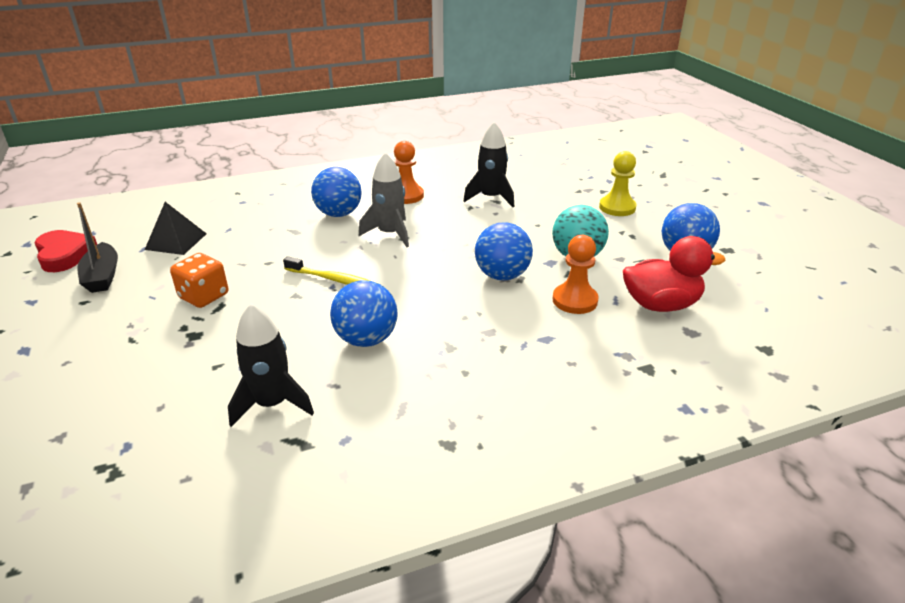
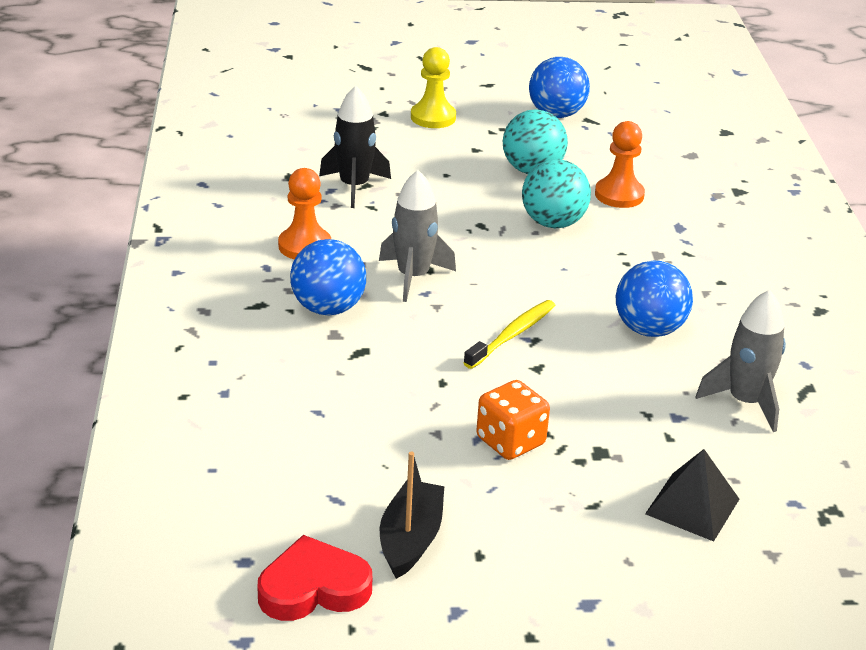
camera: 75 degrees left, 0 degrees up
(102, 276) = (410, 539): black boat -> black boat turned 75 degrees counterclockwise
(176, 241) = (331, 465): black pyramid -> black pyramid (692, 506)
(272, 404) = (745, 402): black rocket -> grey rocket
(502, 275) = (553, 223): blue ball -> turquoise ball
(660, 305) = (643, 155): red duck -> none

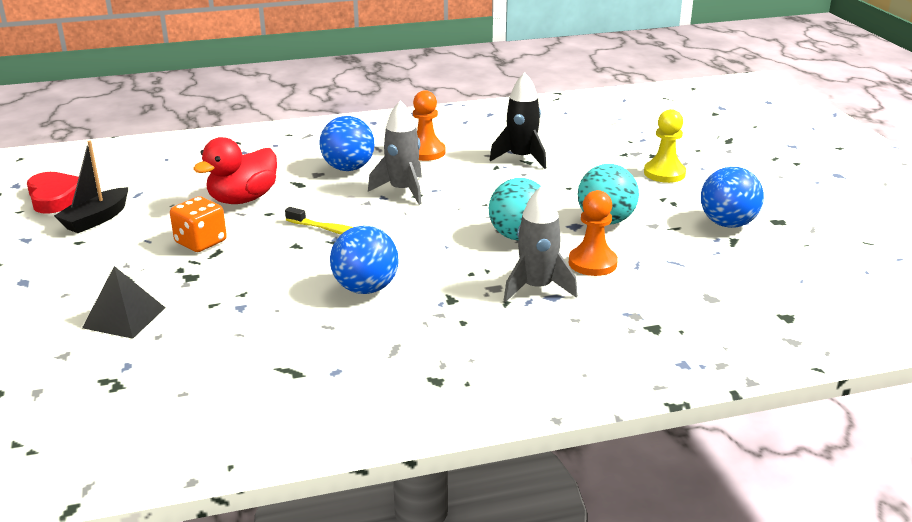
camera: 80 degrees right, 5 degrees down
(392, 401) = (243, 199): none -> red duck
(410, 539) = (96, 219): black boat -> black boat turned 120 degrees clockwise
(745, 402) = (267, 339): grey rocket -> grey rocket (537, 288)

